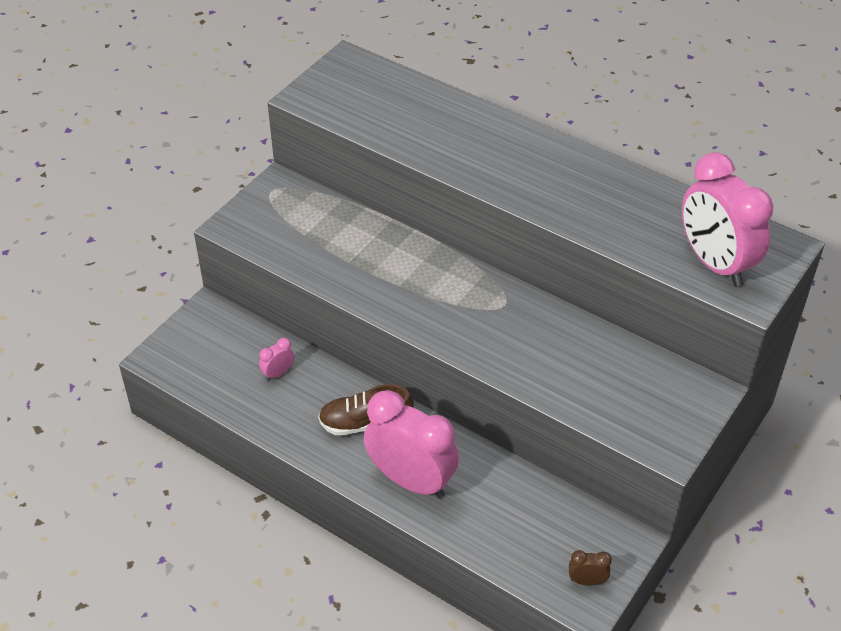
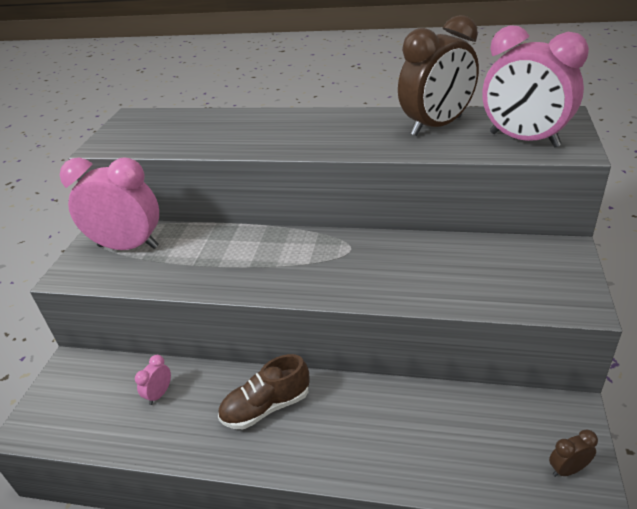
camera: 20 degrees left, 10 degrees down
(411, 480) = (339, 443): pink clock -> pink clock (128, 246)
(646, 208) = (436, 126): none -> brown clock

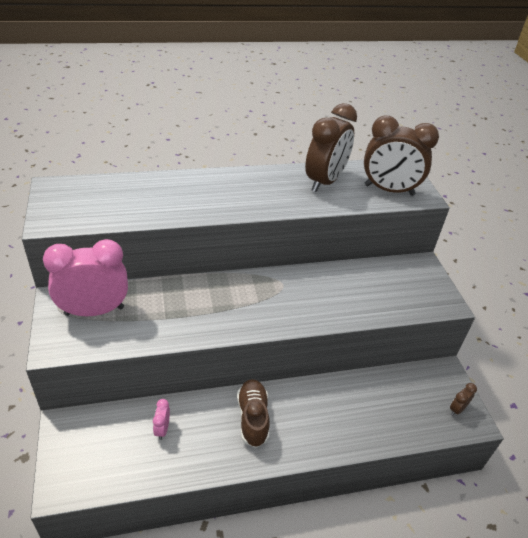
camera: 30 degrees left, 5 degrees up
(266, 407) = (253, 418): brown shoe -> brown shoe turned 135 degrees clockwise
(523, 140) = (389, 190): pink clock -> brown clock

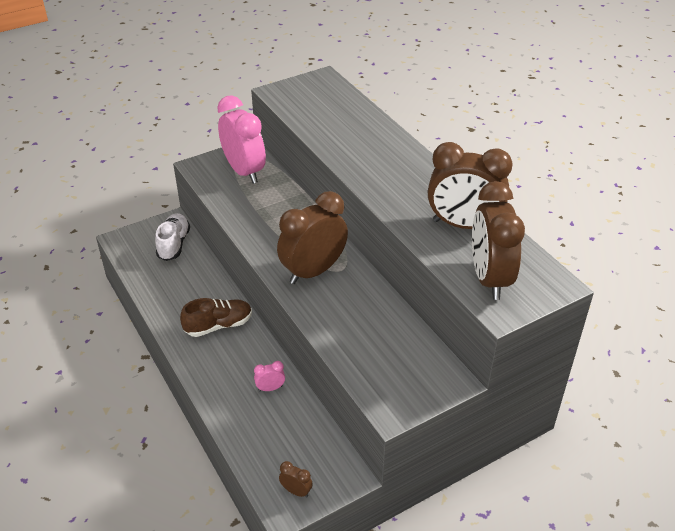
camera: 75 degrees right, 0 degrees up
(105, 430) = (174, 244): none -> white shoe
(162, 429) = (186, 274): pink clock -> pink clock (270, 388)
(277, 302) = (313, 271): none -> brown clock

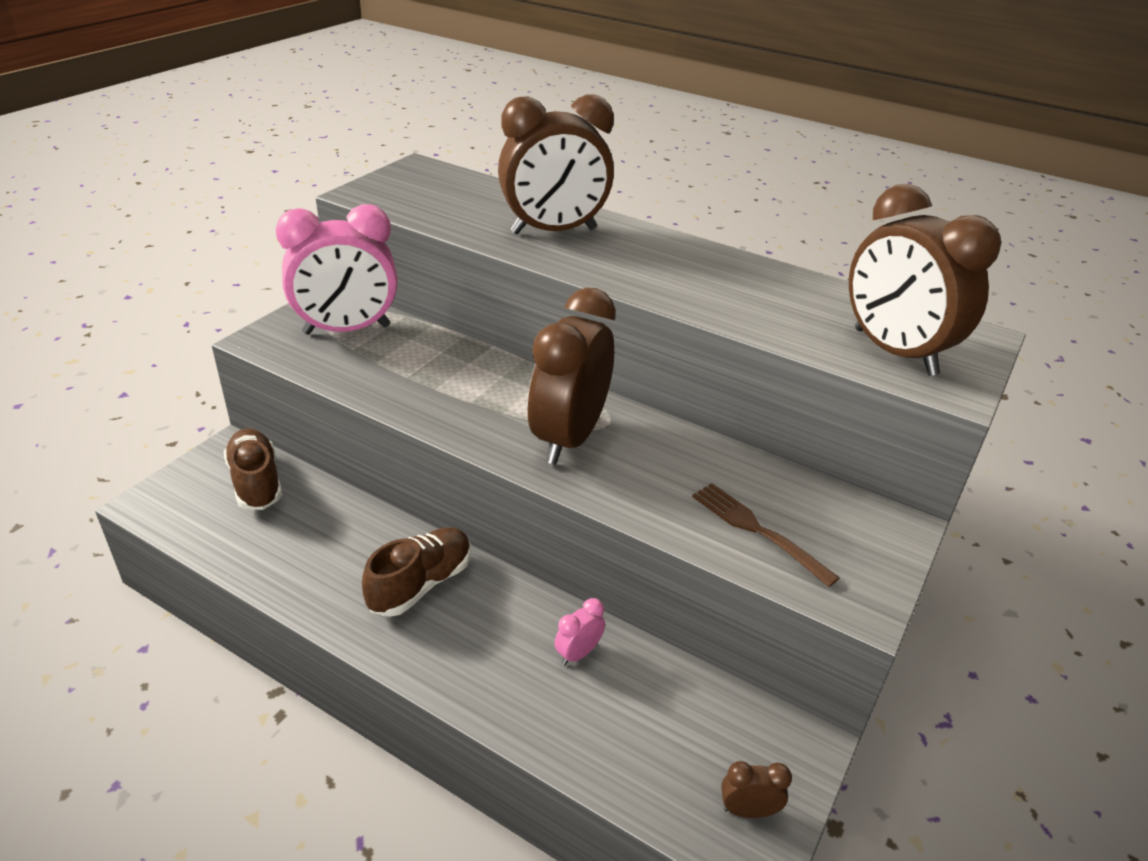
camera: 30 degrees left, 5 degrees down
(174, 244) = (256, 482): white shoe -> brown shoe
(244, 171) = (347, 330): pink clock -> pink clock turned 135 degrees clockwise
(371, 355) = (757, 530): none -> brown fork
(463, 225) = (789, 297): brown clock -> brown clock (554, 231)

